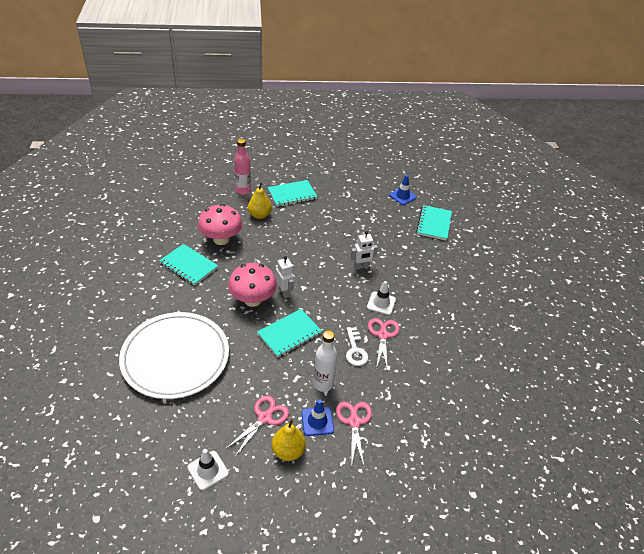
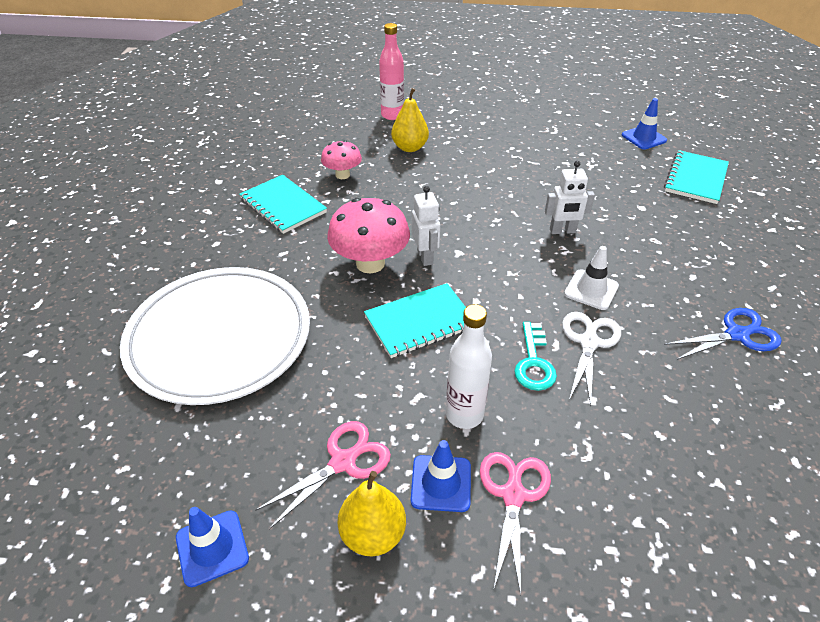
camera: 15 degrees right, 0 degrees up
(208, 470) = (212, 548): white traffic cone -> blue traffic cone
(221, 239) = (342, 175): pink mushroom -> pink mushroom, size x0.59
(292, 194) = (465, 124): turquoise notebook -> none
(355, 350) = (534, 362): white key -> turquoise key
(383, 335) = (589, 342): pink scissors -> white scissors
(459, 321) = (737, 334): none -> blue scissors

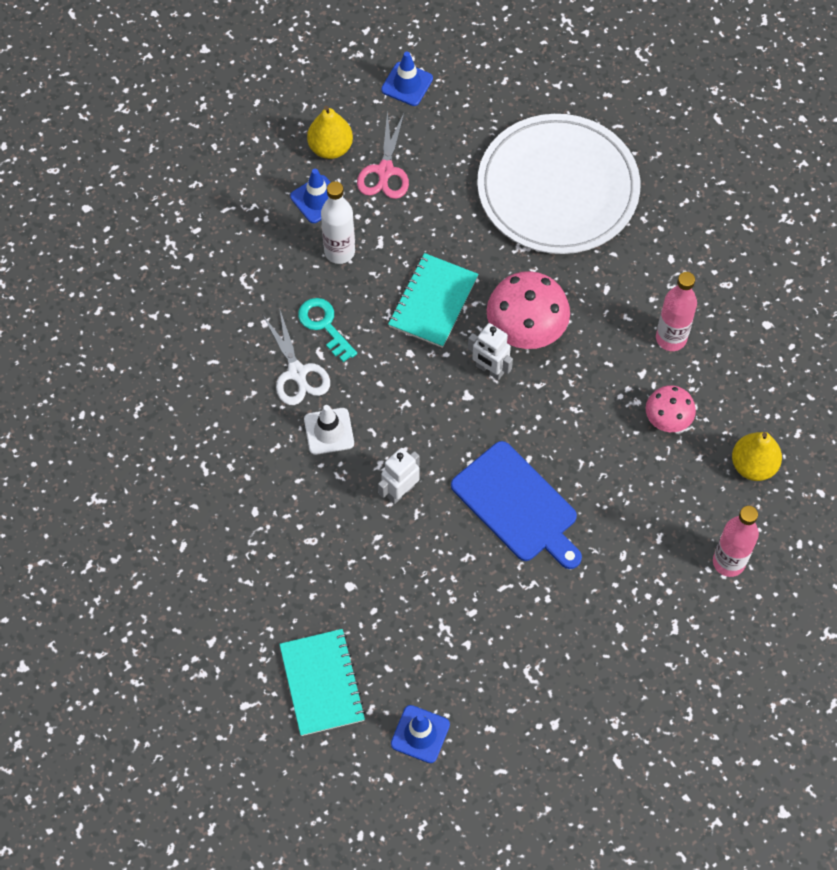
camera: 140 degrees right, 20 degrees up
(283, 206) = (671, 338): turquoise notebook -> pink bottle
(410, 147) = (649, 514): yellow pear -> yellow pear (753, 465)
(486, 187) = (517, 505): none -> blue cutting board
(513, 494) = (271, 222): pink scissors -> none
(737, 334) = (190, 462): blue scissors -> none

